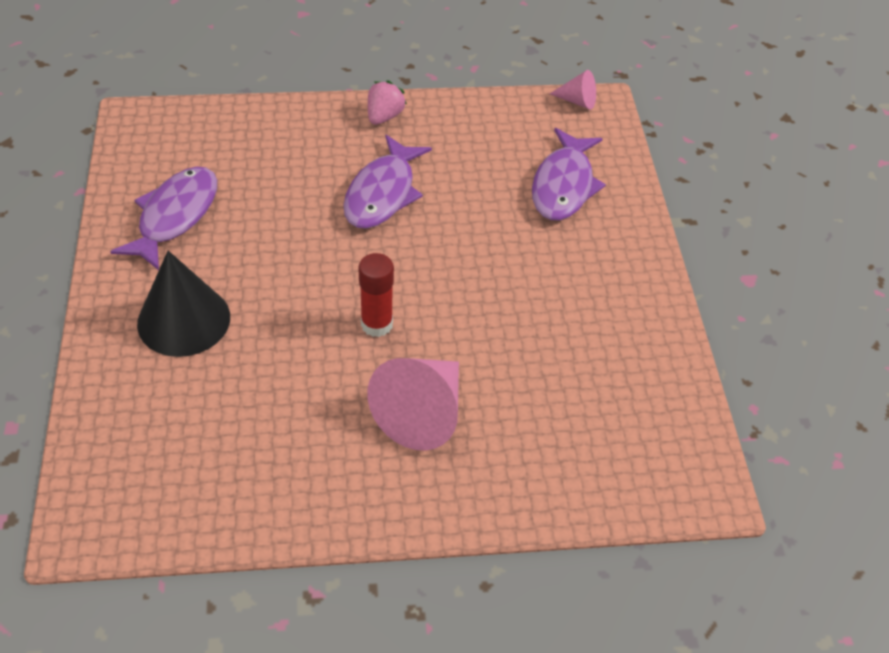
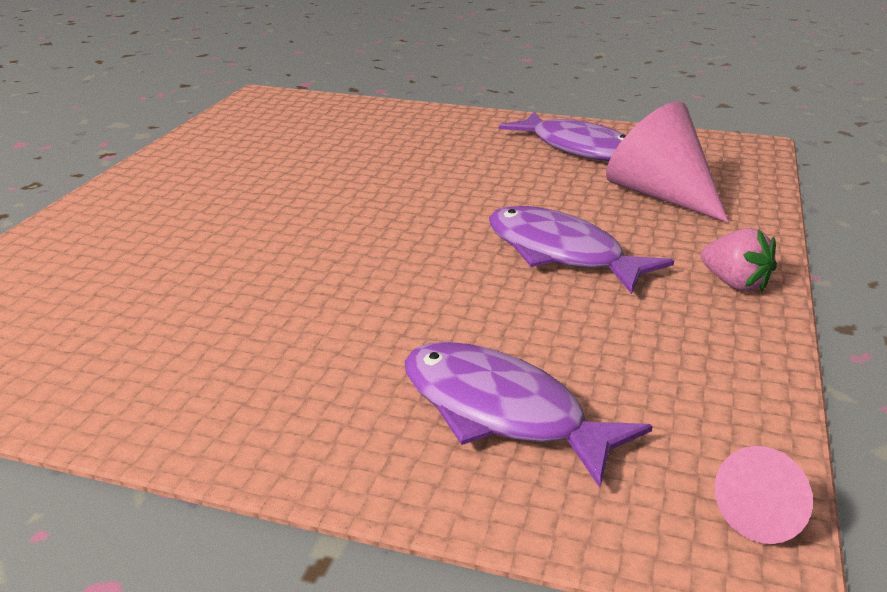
camera: 115 degrees right, 20 degrees down
(184, 320) = (433, 139): black cone -> none
(376, 324) = (345, 214): red glue stick -> none
(422, 413) = (207, 216): pink cone -> pink cone (660, 195)

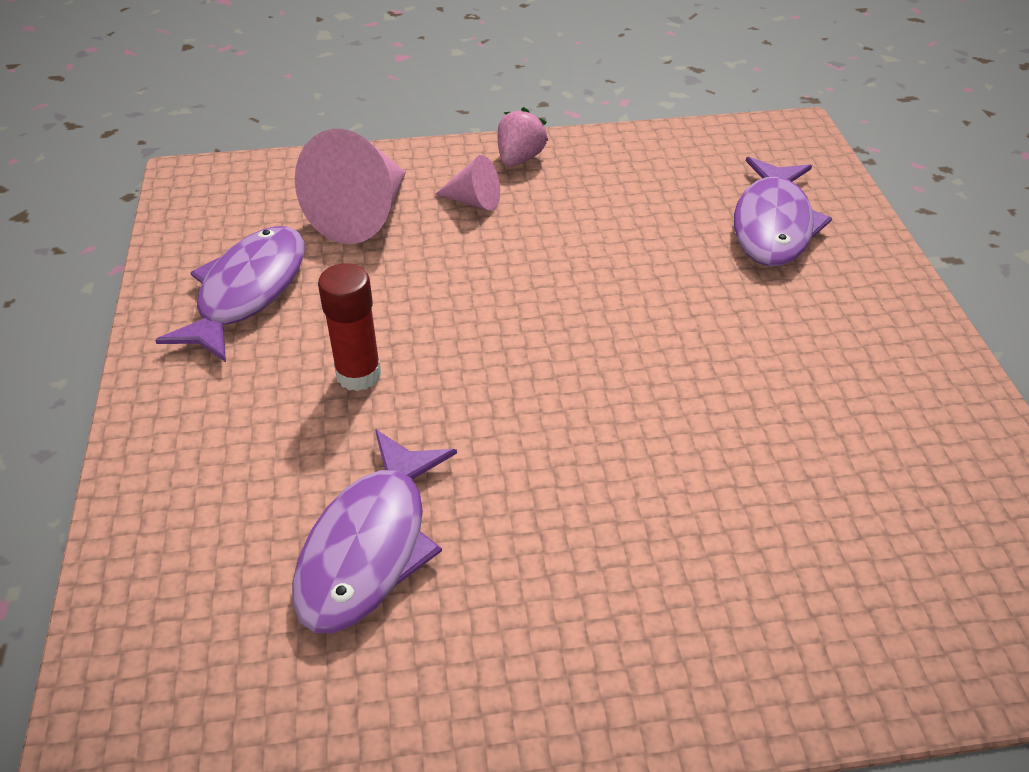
camera: 115 degrees left, 15 degrees up
(456, 167) = (358, 375): none -> red glue stick
(561, 253) = (531, 248): purple fish -> purple fish (369, 546)
(764, 514) = (765, 129): pink cone -> pink cone (474, 201)

